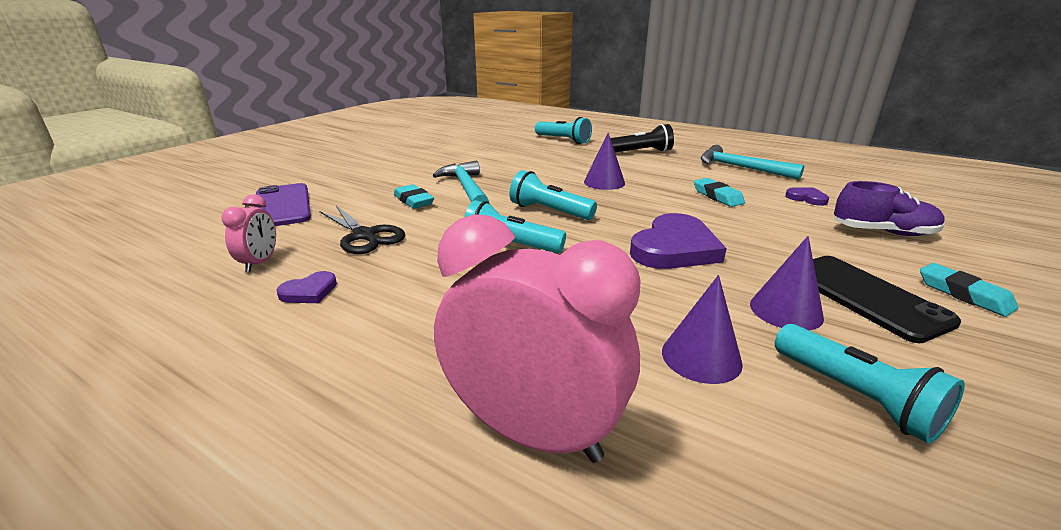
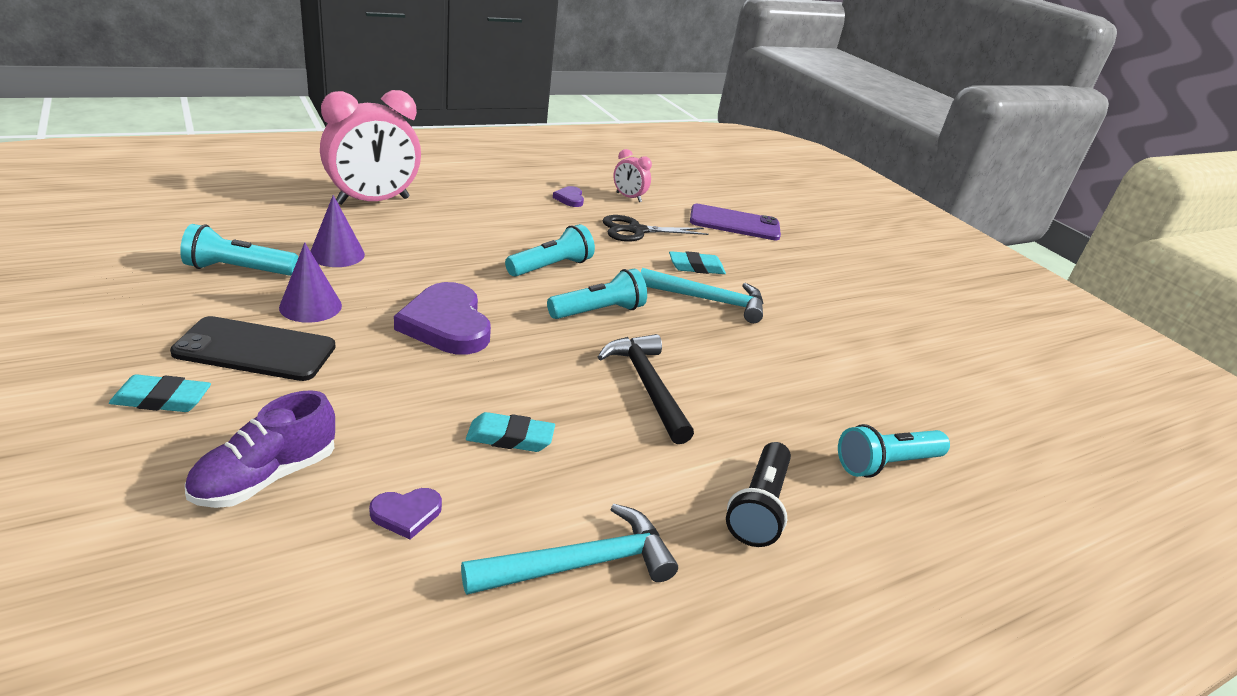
camera: 115 degrees right, 5 degrees up
(604, 182) = (647, 385): purple cone -> black hammer

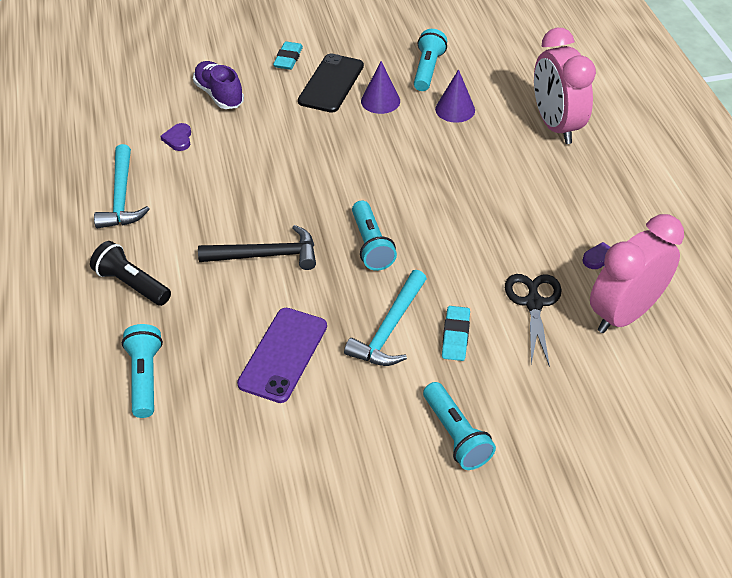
camera: 110 degrees right, 15 degrees up
(447, 324) = (355, 160): purple heart -> none
(510, 438) = (227, 180): turquoise eraser -> none
(551, 267) = (446, 226): turquoise flashlight -> turquoise flashlight (456, 435)
(628, 197) = (624, 314): pink clock -> pink clock, size x2.09
(734, 223) = (576, 408): purple phone -> purple phone (283, 354)

